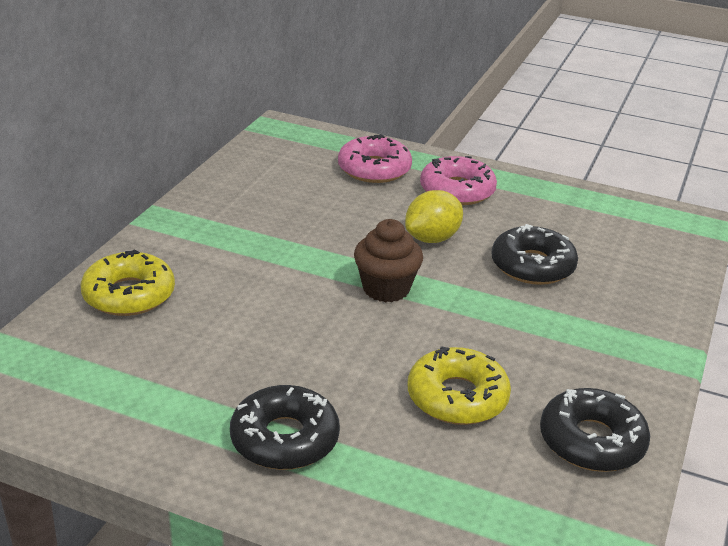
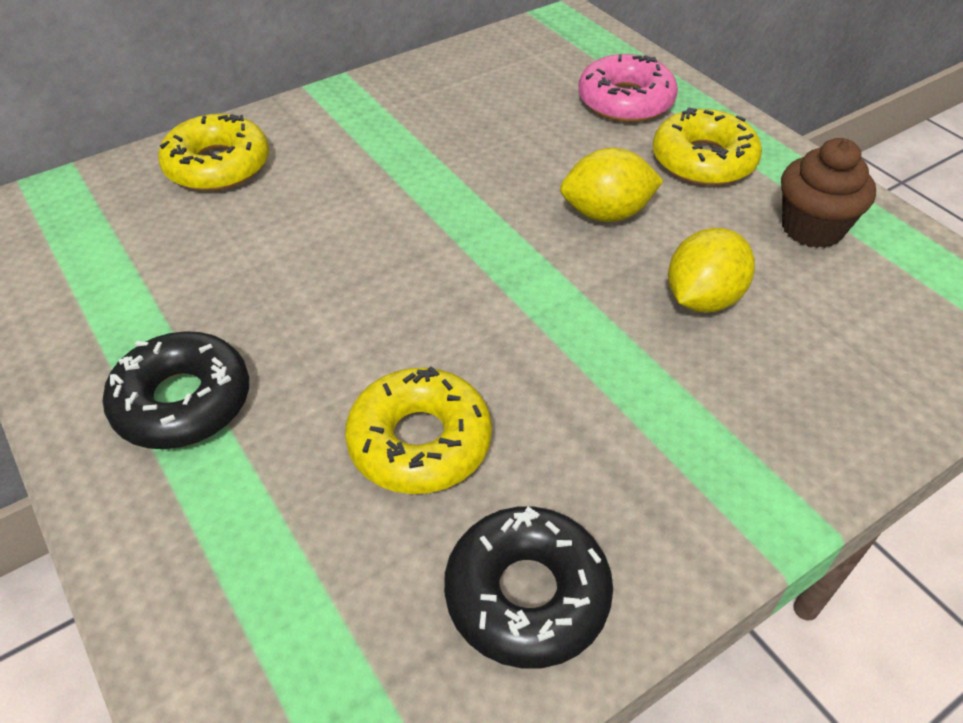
camera: 35 degrees right, 15 degrees up
(386, 289) = (483, 259): brown cupcake -> brown cupcake (812, 228)
(457, 190) = (703, 160): pink donut -> yellow donut
(532, 266) = (702, 299): black donut -> yellow lemon

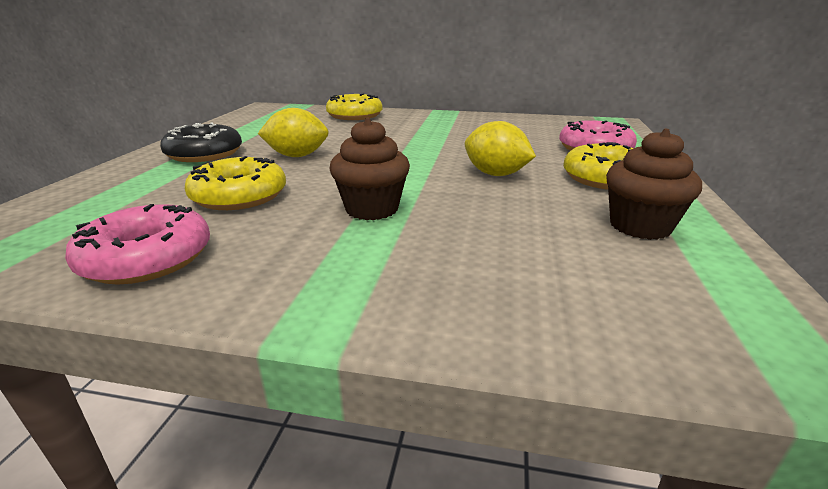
camera: 45 degrees right, 20 degrees down
(527, 594) = (147, 258): black donut -> pink donut
(591, 357) = (372, 209): none -> brown cupcake
(702, 299) = (486, 219): yellow lemon -> yellow lemon (297, 156)

